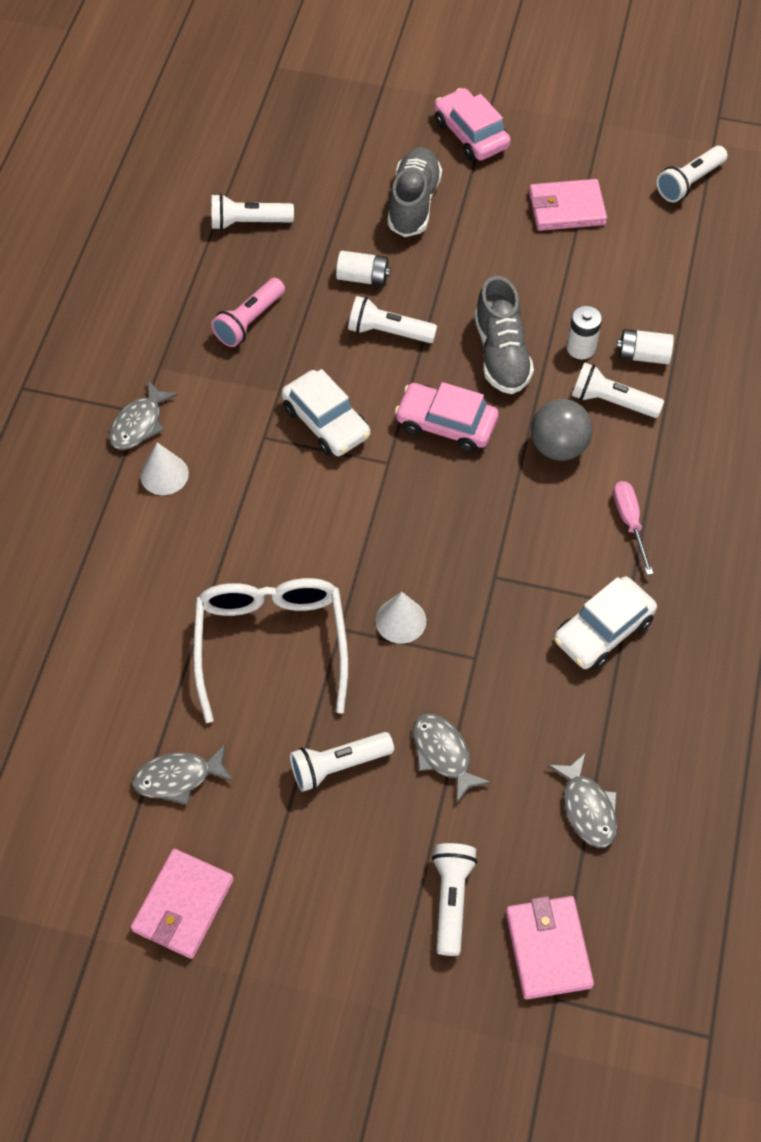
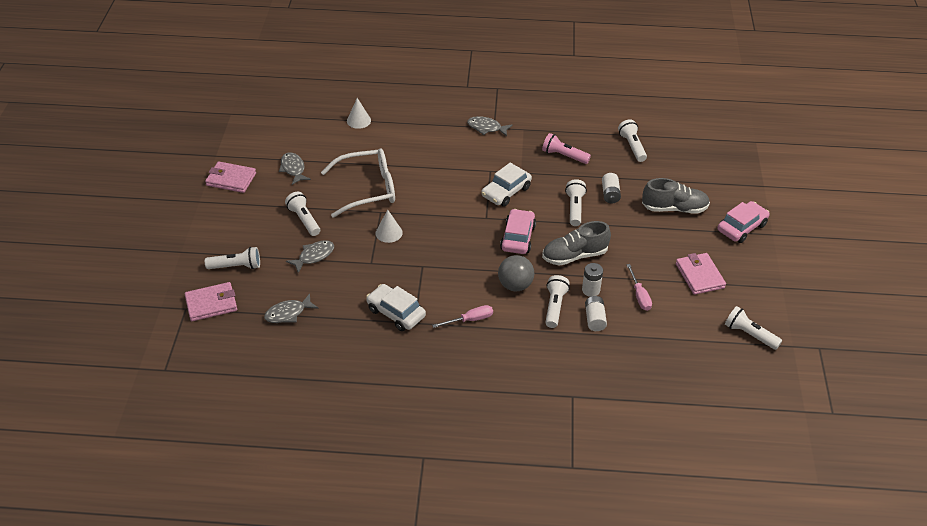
camera: 80 degrees right, 15 degrees down
(164, 474) = (458, 140): white cone -> white cone (358, 120)
(599, 290) = (639, 295): none -> pink screwdriver

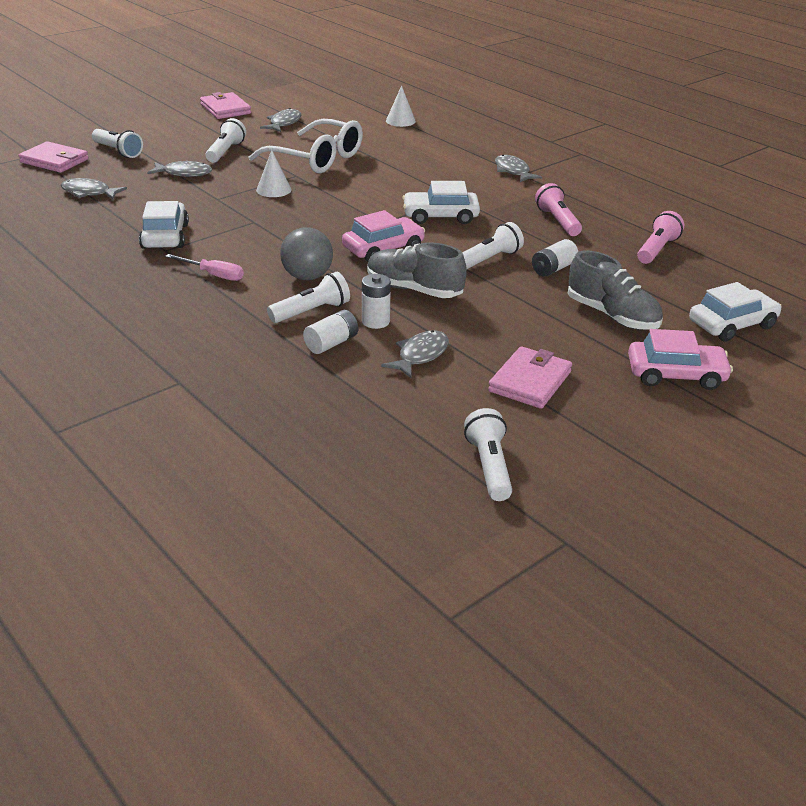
camera: 45 degrees right, 10 degrees down
(632, 146) = (657, 249): white flashlight -> pink flashlight
(639, 295) = (420, 355): pink screwdriver -> grey fish
(722, 178) = (732, 325): none -> white car

